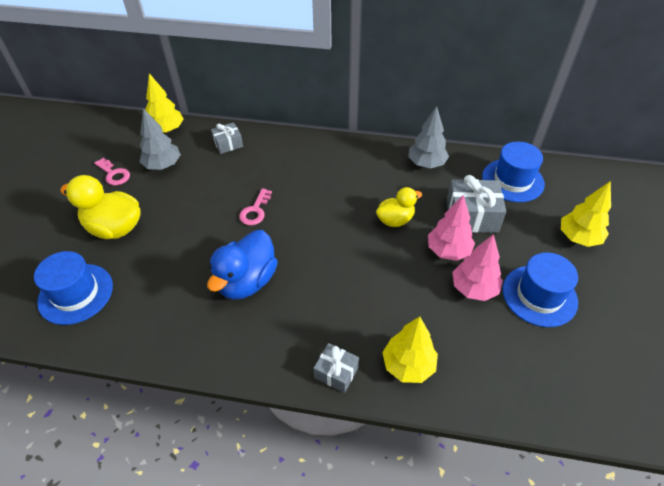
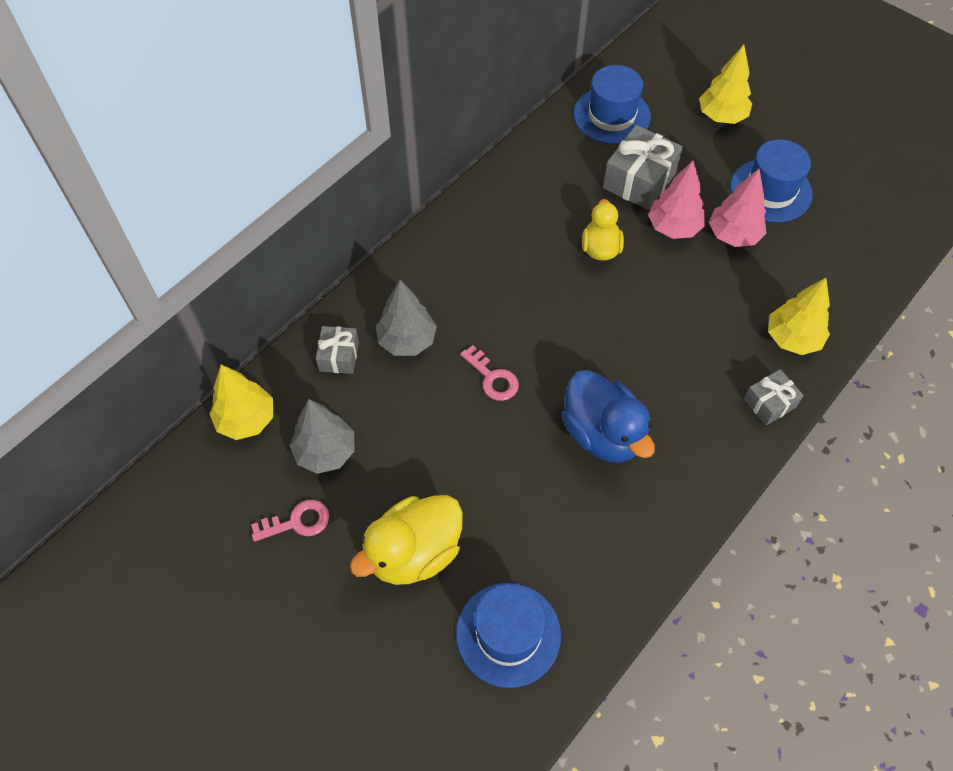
camera: 60 degrees left, 10 degrees up
(426, 164) = (532, 172): grey tree -> grey tree (407, 340)

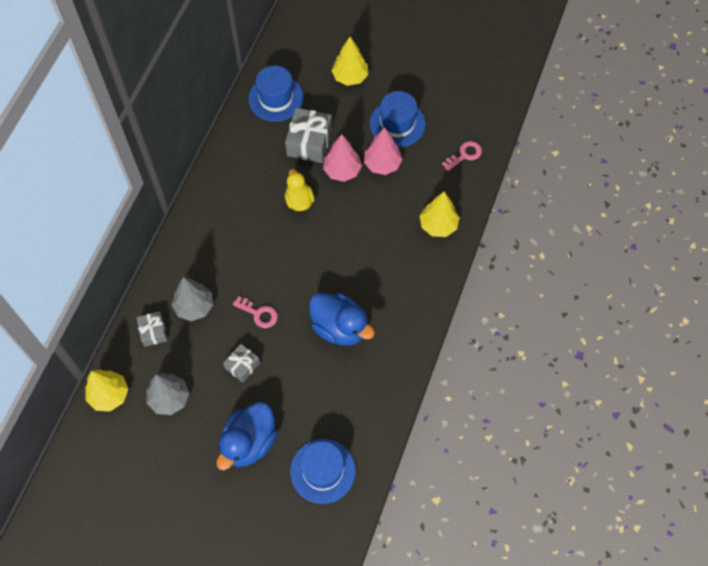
camera: 20 degrees left, 5 degrees up
(297, 522) = (169, 449): pink key -> pink key (464, 155)
(414, 553) = (249, 442): yellow duck -> blue duck
(769, 403) = (435, 273): grey gift -> grey gift (242, 366)

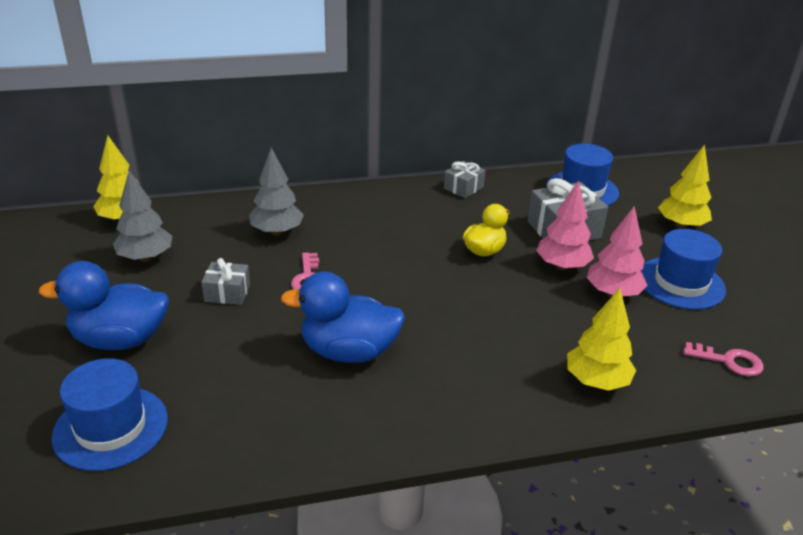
camera: 55 degrees right, 30 degrees down
(153, 332) = (223, 218): grey gift -> grey gift (463, 188)
(339, 327) = (349, 351): blue duck -> blue duck turned 90 degrees clockwise

